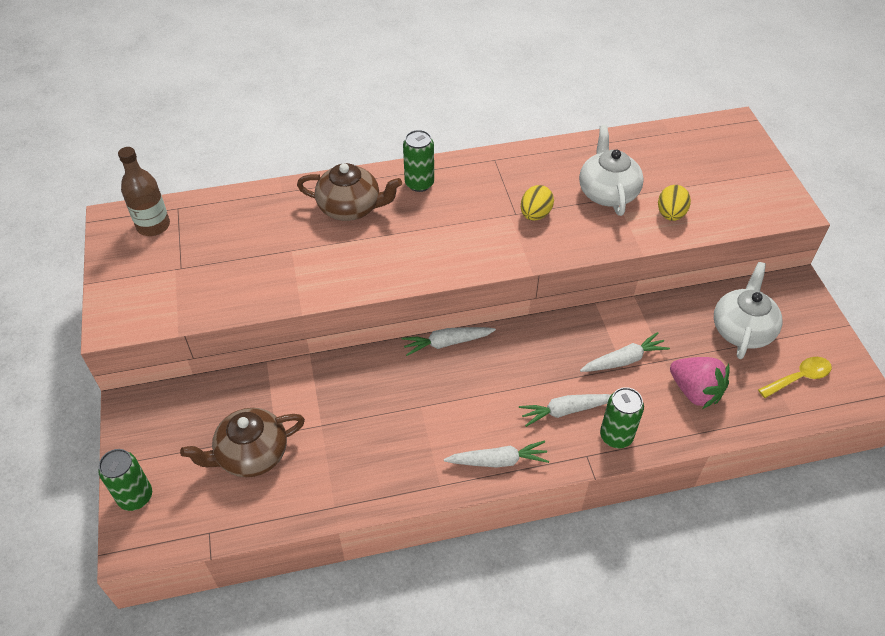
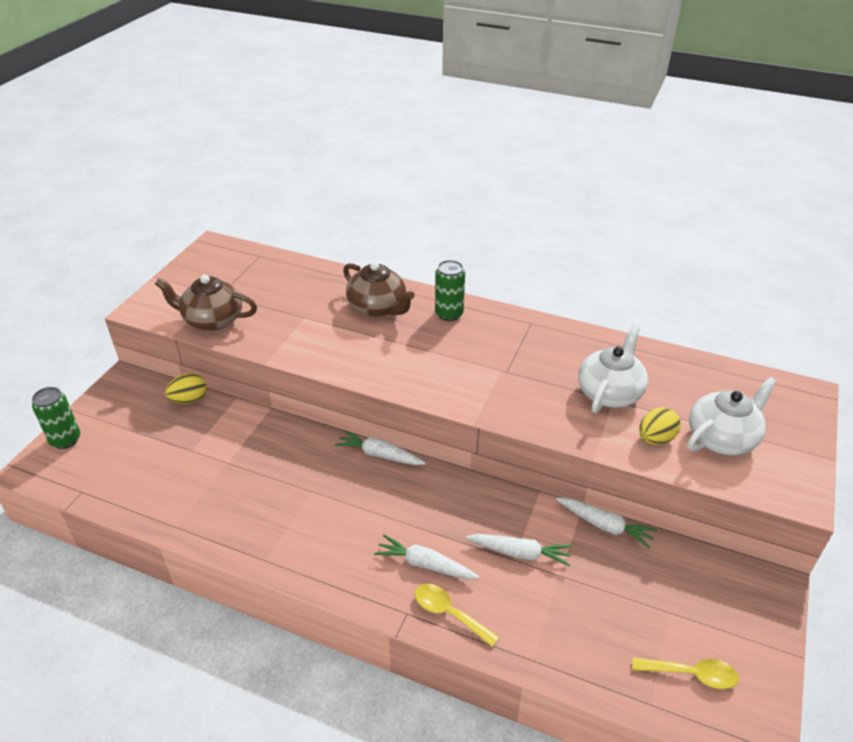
camera: 35 degrees right, 10 degrees down
(153, 226) = (232, 260): brown bottle -> none
(251, 454) = (161, 455): brown teapot -> brown teapot (212, 320)
(498, 461) = (328, 570): white carrot -> white carrot (604, 525)
(535, 214) = (523, 380): yellow egg -> yellow egg (189, 400)
(616, 436) = (449, 613): green can -> yellow spoon
(695, 391) = (564, 620): pink strawberry -> none
(742, 329) = (668, 593): white teapot -> white teapot (722, 438)

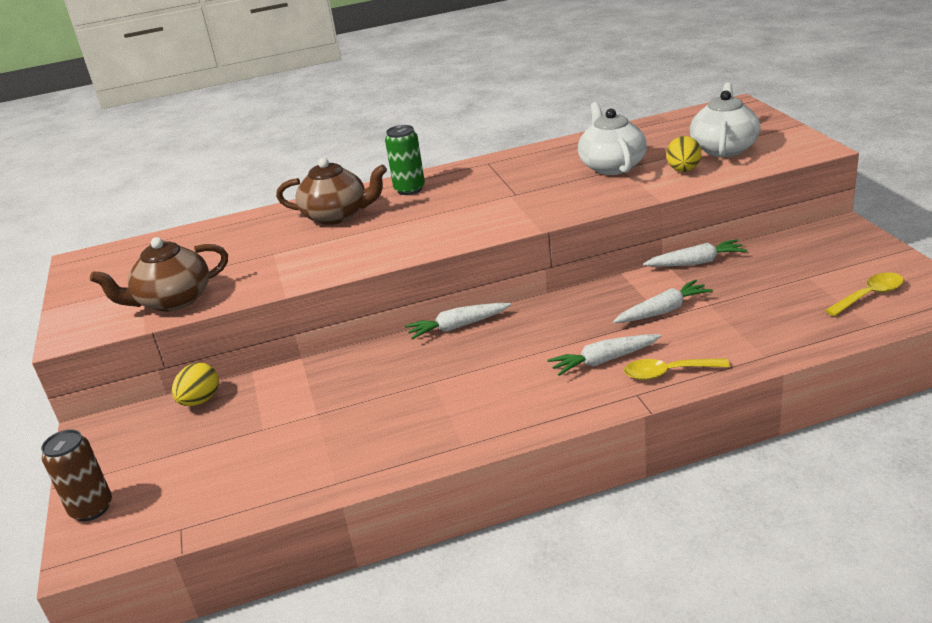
camera: 35 degrees left, 10 degrees down
(65, 440) = (92, 508): green can -> brown can

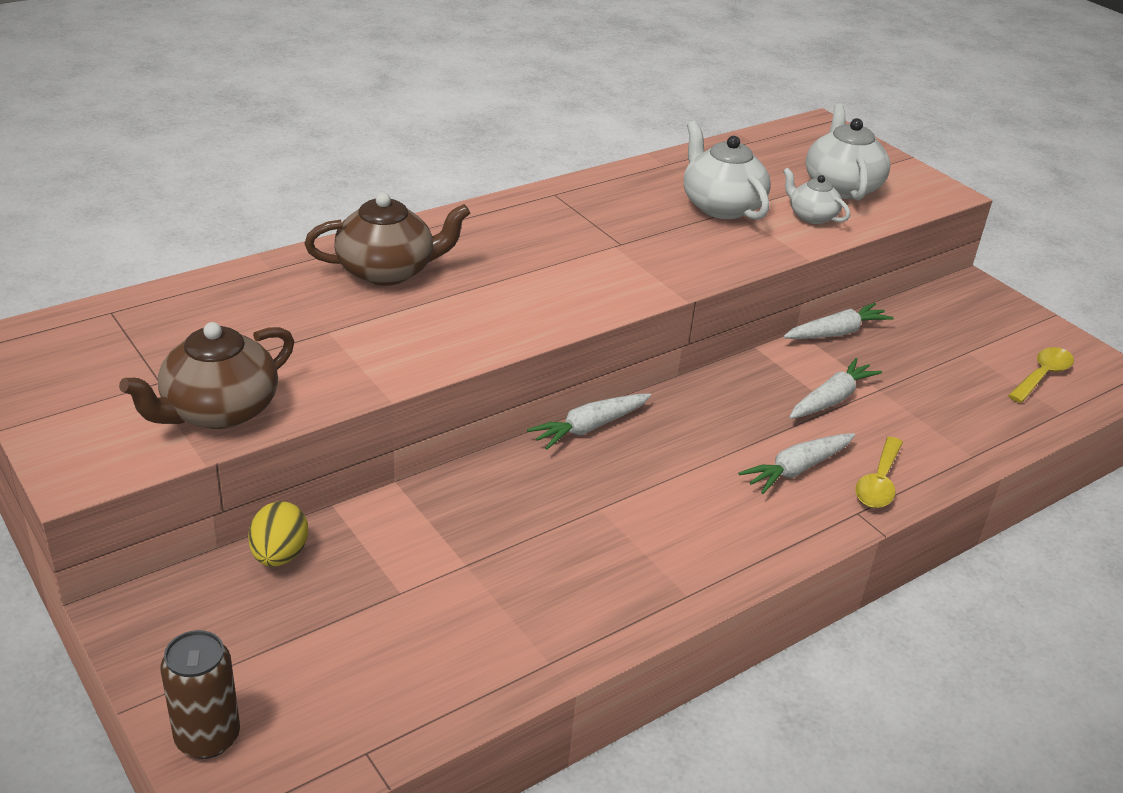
camera: 25 degrees left, 5 degrees up
(409, 189) = (469, 232): green can -> none
(668, 373) = (879, 482): yellow spoon -> yellow spoon turned 45 degrees counterclockwise
(683, 170) = (811, 216): yellow egg -> white teapot

